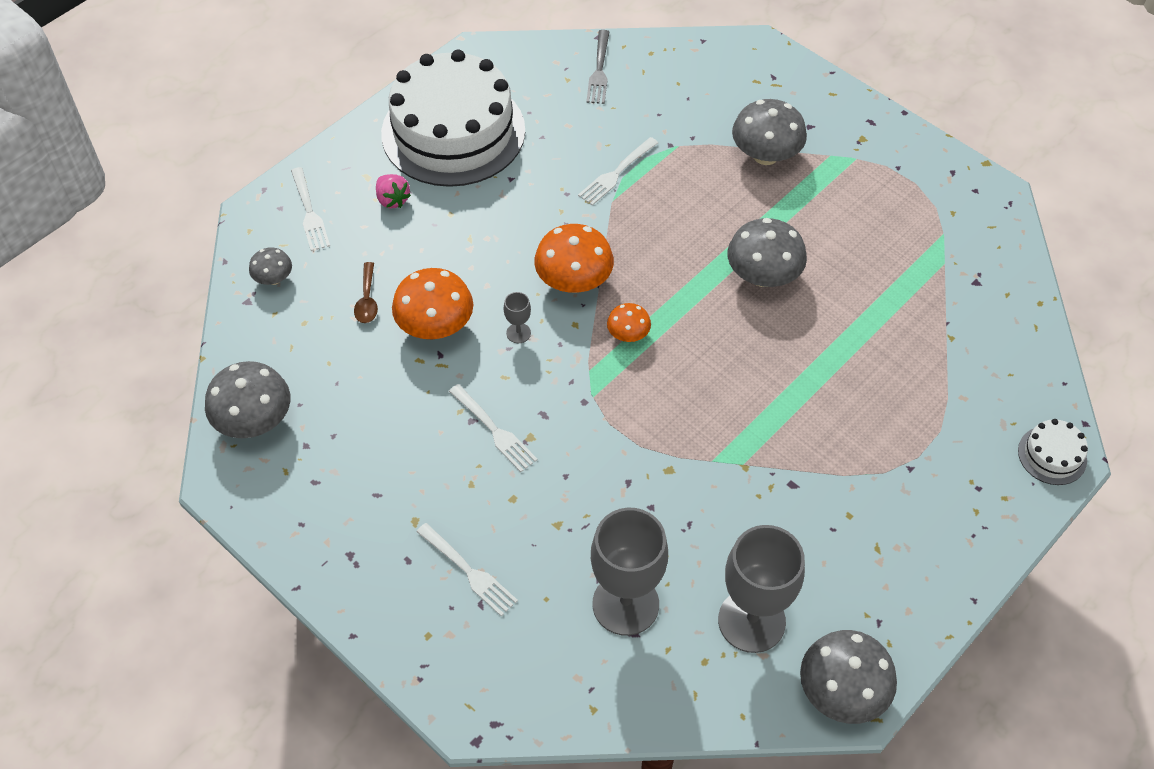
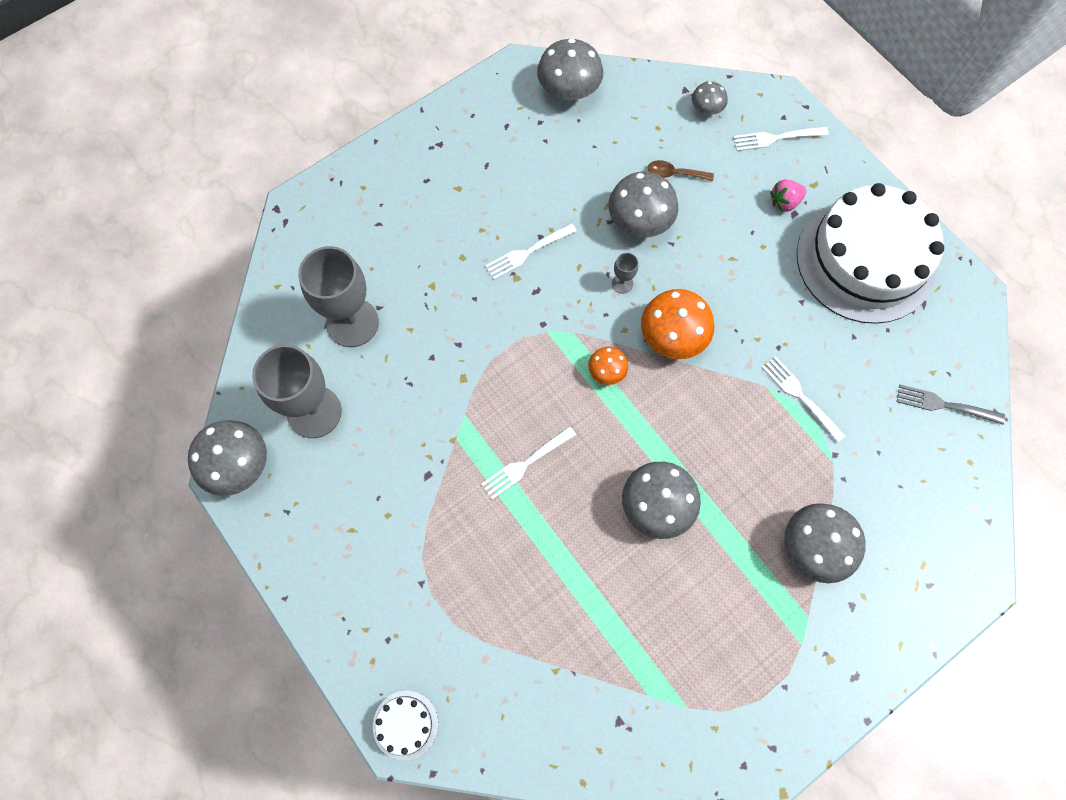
camera: 100 degrees right, 15 degrees up
(435, 326) = (639, 221): orange mushroom -> grey mushroom
(468, 571) = (407, 219): white fork -> white fork (526, 463)

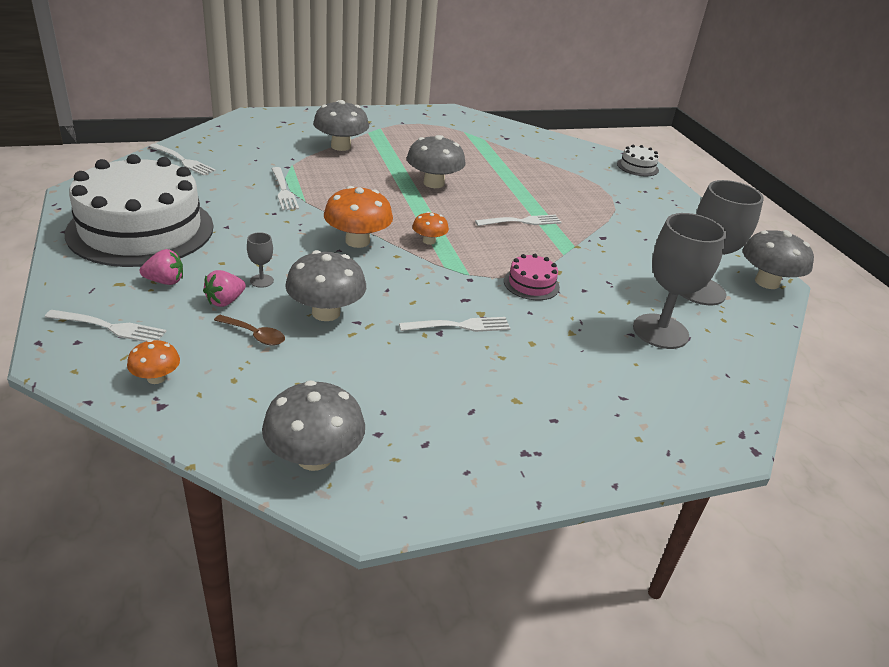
camera: 165 degrees left, 35 degrees down
(484, 343) = (531, 284): none -> pink cake
(622, 283) = (378, 280): grey goblet -> grey goblet (261, 281)
(706, 109) = (156, 378): grey mushroom -> orange mushroom
(722, 200) = (225, 301): none -> pink strawberry
(945, 405) = (182, 160): grey fork -> white fork

